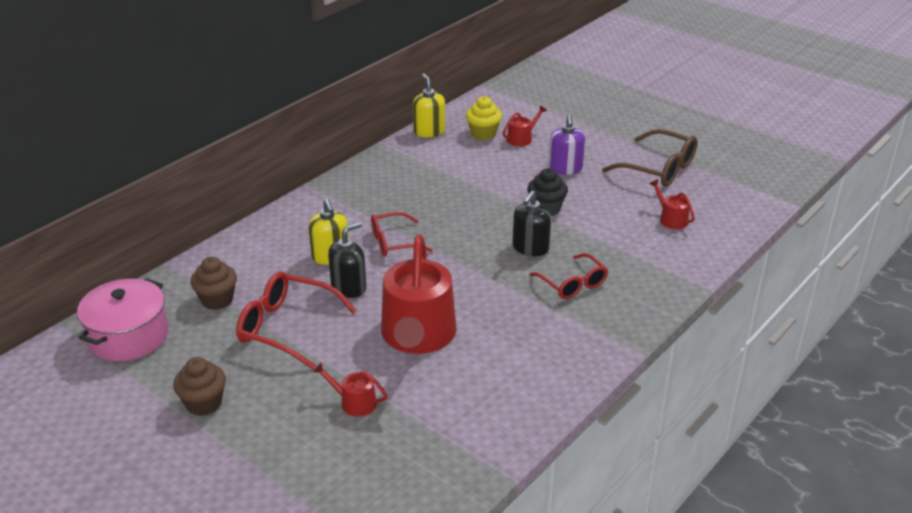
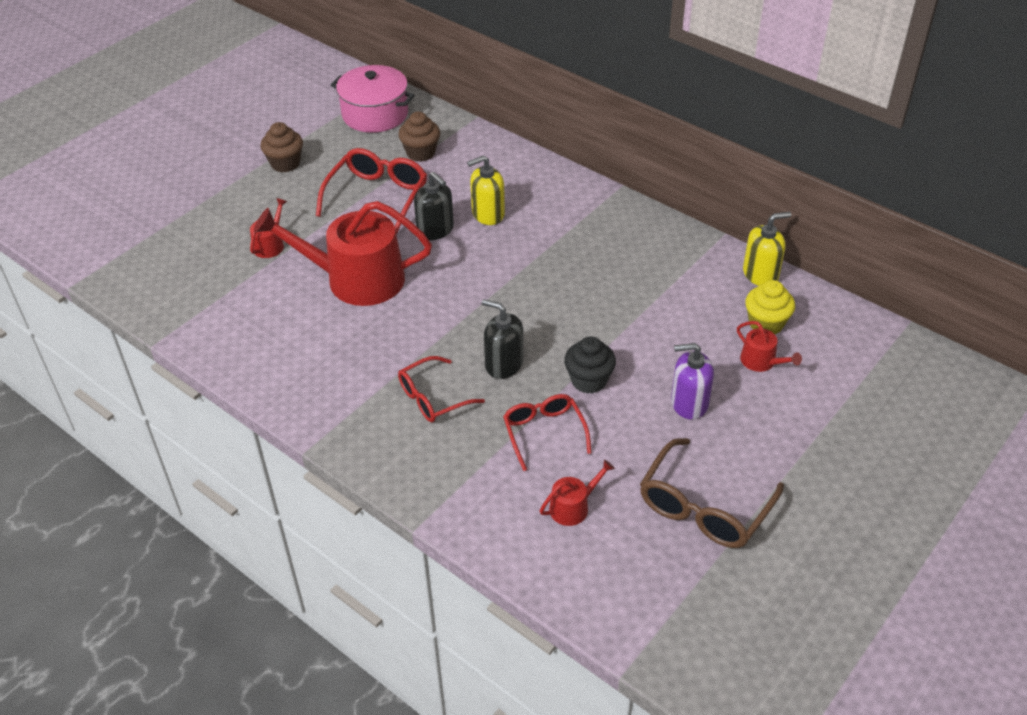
camera: 90 degrees right, 10 degrees up
(394, 242) = (513, 256): red glasses -> red glasses (544, 433)

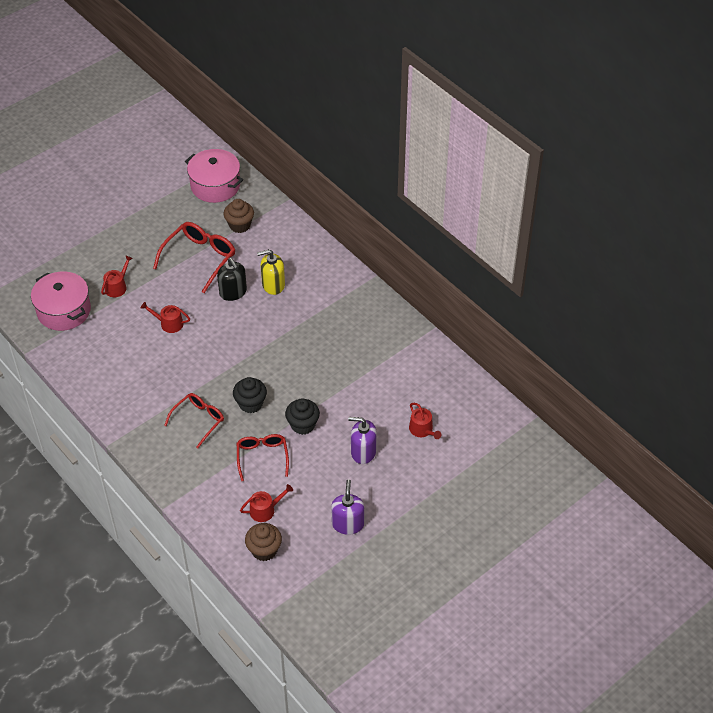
camera: 10 degrees right, 5 degrees up
(199, 284) = (64, 311): none -> pink pot
(285, 163) = (141, 220): brown cupcake -> brown cupcake (264, 550)
(355, 279) = (168, 323): red watering can -> red watering can, size x0.43
(433, 398) = (198, 420): red glasses -> red glasses turned 150 degrees clockwise
(504, 364) = (250, 404): black soap dispenser -> black cupcake
(705, 506) = (348, 524): brown glasses -> purple soap dispenser
(760, 274) = (448, 363): yellow soap dispenser -> none
(766, 324) = (436, 402): yellow cupcake -> none

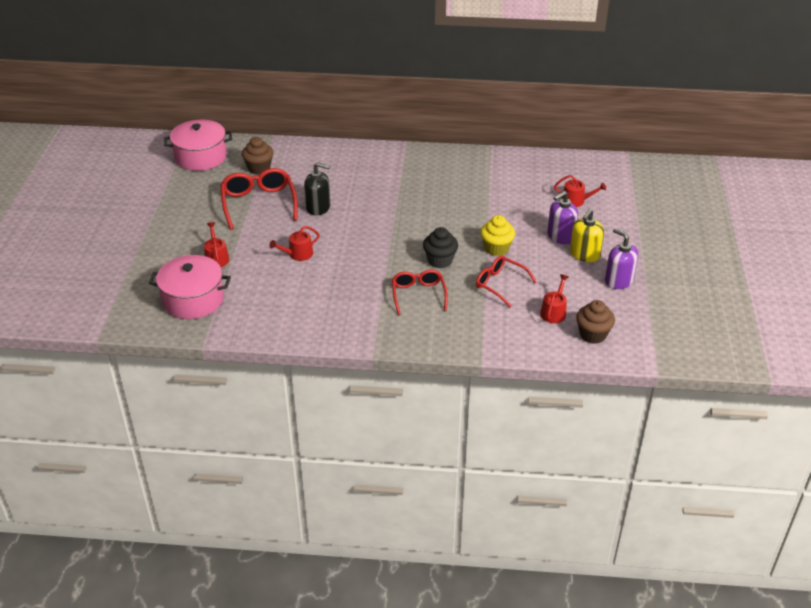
camera: 45 degrees left, 10 degrees down
(273, 285) = (342, 186): yellow soap dispenser -> yellow soap dispenser (584, 254)
(303, 425) = (496, 248): black cupcake -> yellow cupcake

